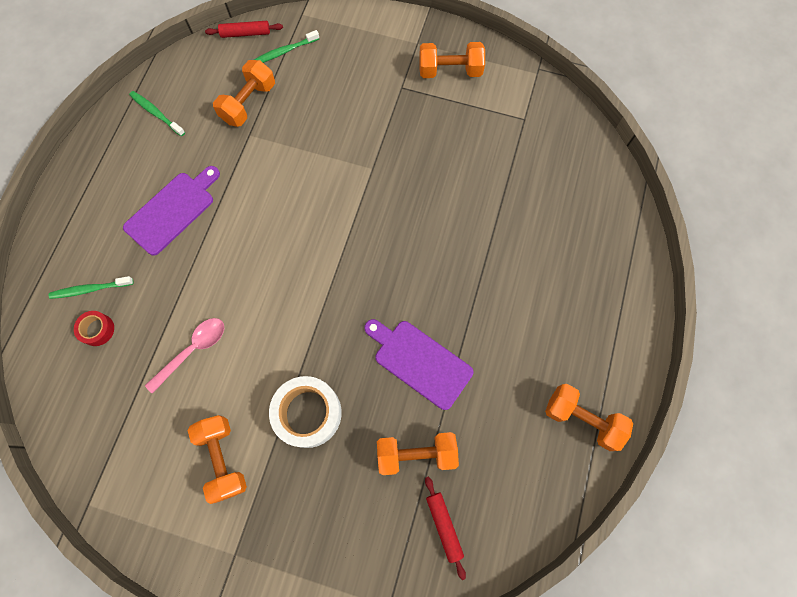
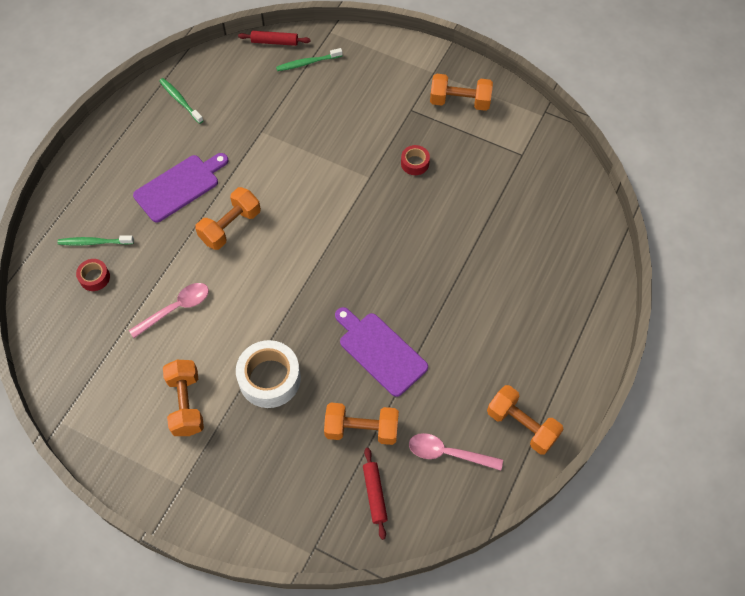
camera: 10 degrees right, 10 degrees down
(248, 103) = (266, 103): orange dumbbell -> orange dumbbell (230, 226)
(416, 145) = (415, 163): none -> red tape
(512, 464) = (448, 453): none -> pink spoon

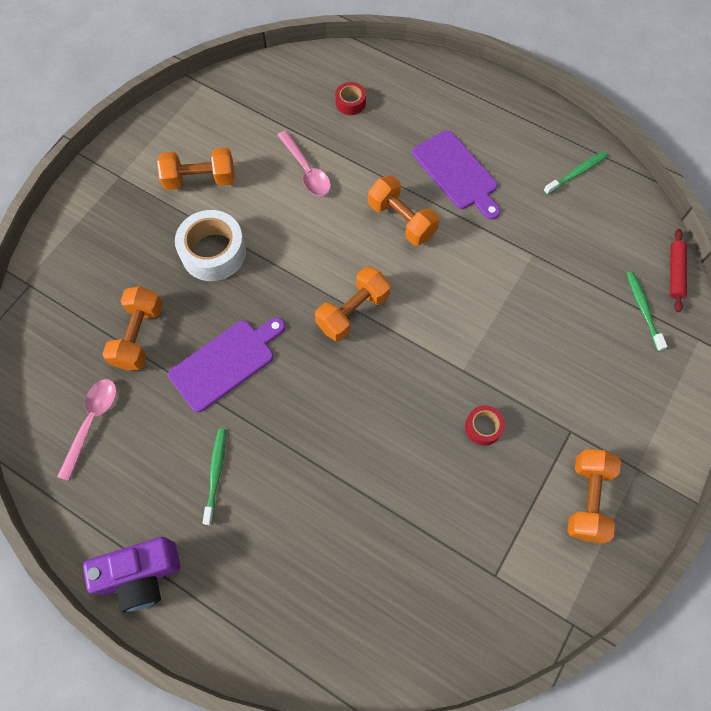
camera: 95 degrees right, 5 degrees up
(94, 242) = (391, 101): green toothbrush -> green toothbrush (216, 473)
(374, 494) = (66, 343): red rolling pin -> none
(522, 425) = (105, 510): orange dumbbell -> orange dumbbell (353, 312)
(566, 387) = (141, 575): none -> purple camera

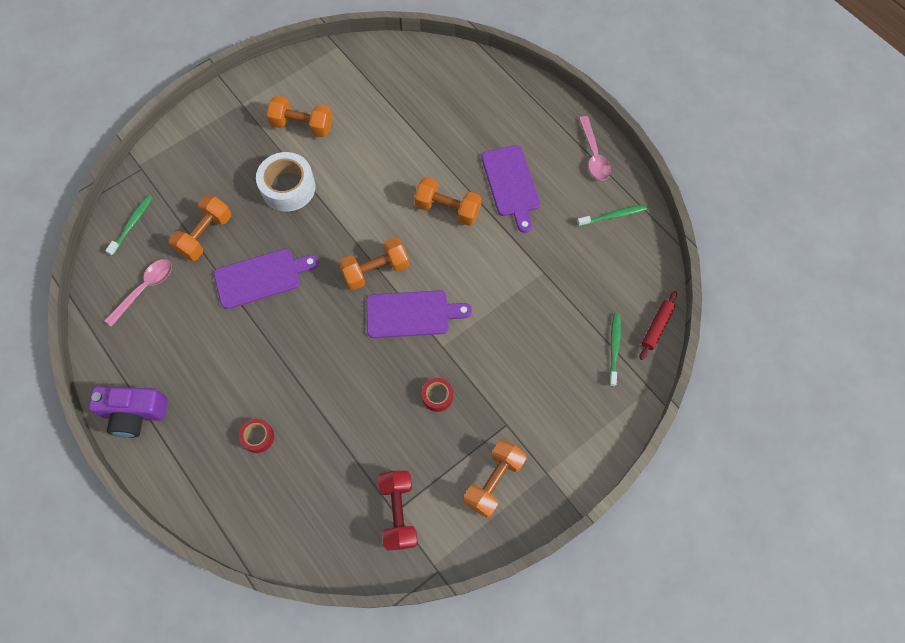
camera: 20 degrees right, 0 degrees up
(216, 473) = (219, 359): green toothbrush -> green toothbrush (132, 224)
(306, 170) = (389, 144): pink spoon -> pink spoon (594, 155)
(350, 103) = (449, 98): red tape -> red tape (258, 437)
(401, 220) = (448, 209): orange dumbbell -> orange dumbbell turned 45 degrees counterclockwise
(414, 346) = (412, 314): none -> purple cutting board
(500, 574) = (398, 512): none -> red dumbbell

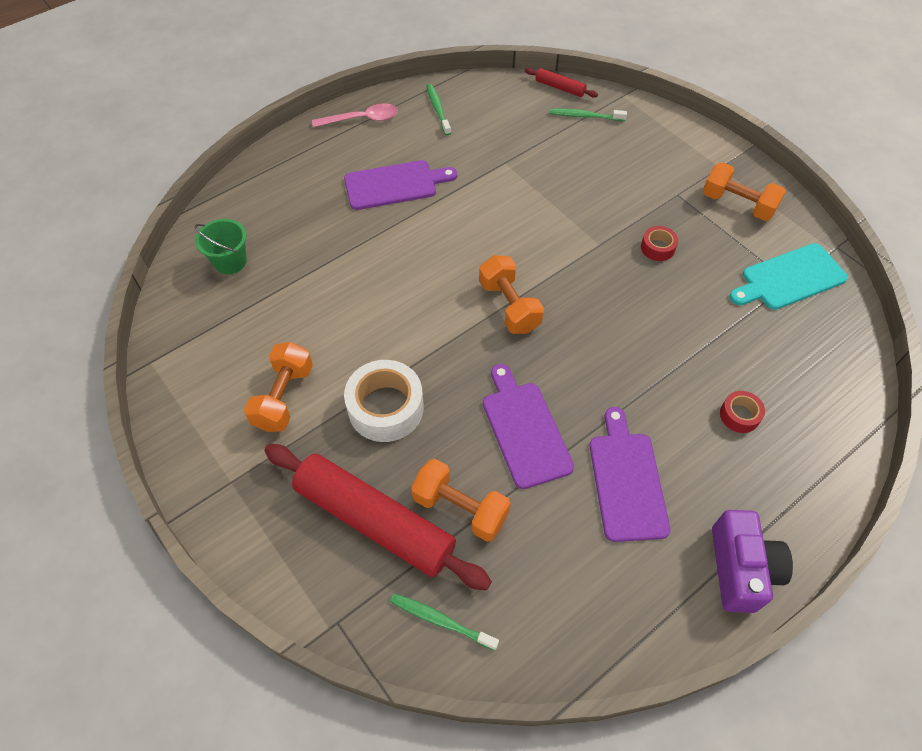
camera: 90 degrees left, 10 degrees down
(145, 289) = (551, 583): pink spoon -> none
(203, 185) = (374, 521): none -> red rolling pin
(398, 512) = (789, 278): red dumbbell -> turquoise cutting board
(412, 314) = (563, 271): purple cutting board -> purple cutting board (626, 480)
(426, 79) = (230, 261): none -> green bucket
(448, 209) = (425, 240): orange dumbbell -> none

